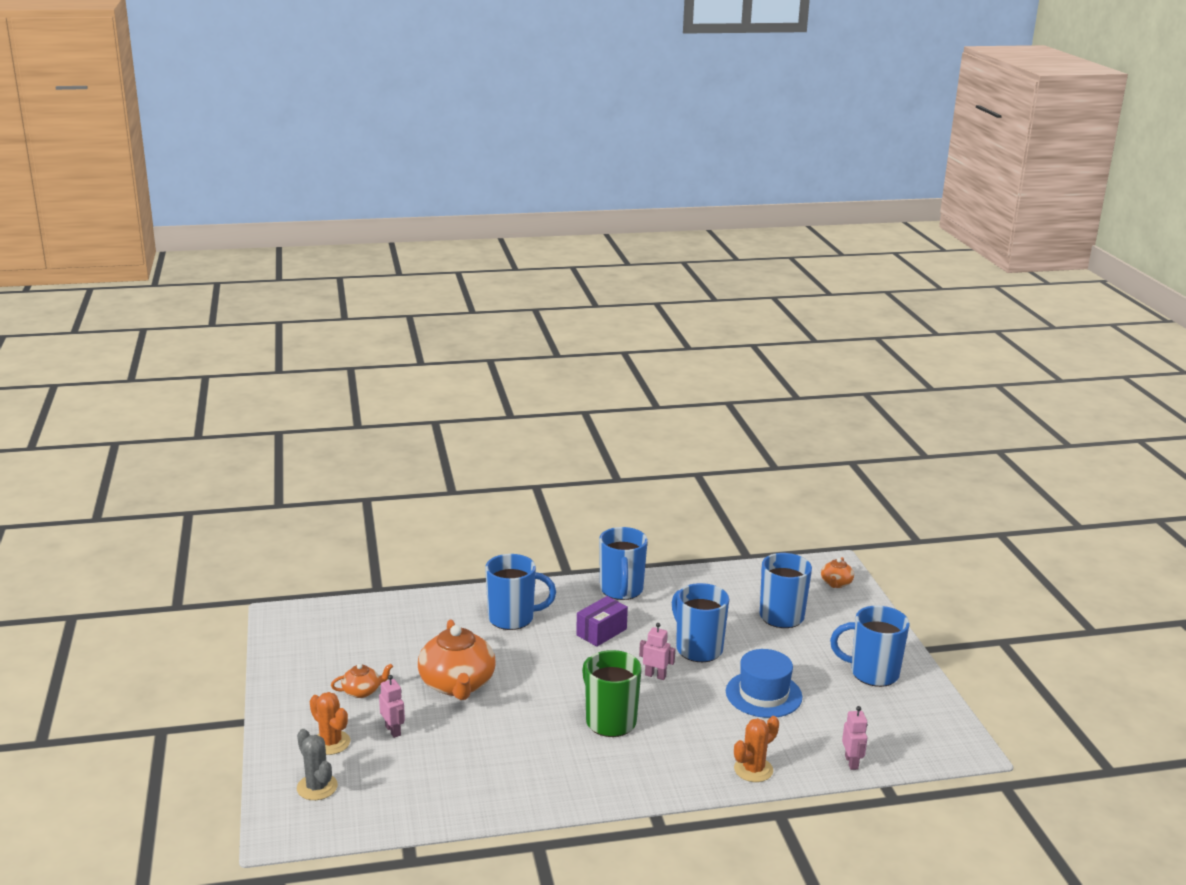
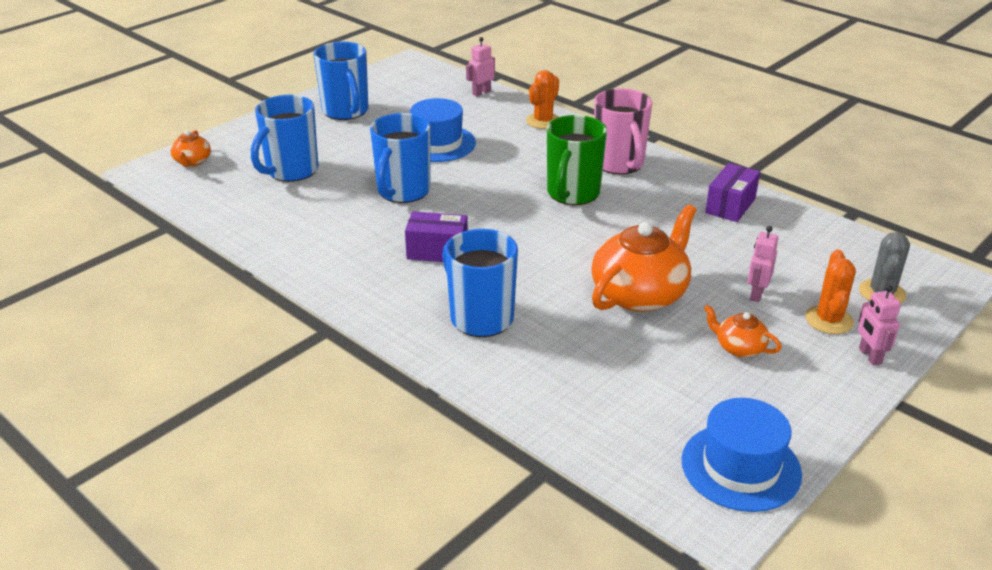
camera: 125 degrees left, 10 degrees up
(293, 639) = (741, 467): none -> blue hat
(500, 790) = (730, 206): none -> purple box
(621, 590) = (336, 272): blue mug -> none
(629, 770) = (619, 164): none -> pink mug
(655, 675) = (475, 197): pink robot -> pink robot (869, 356)
(753, 769) = (543, 121): orange cactus -> orange cactus turned 75 degrees counterclockwise
(836, 583) = (192, 161): orange teapot -> orange teapot turned 105 degrees clockwise

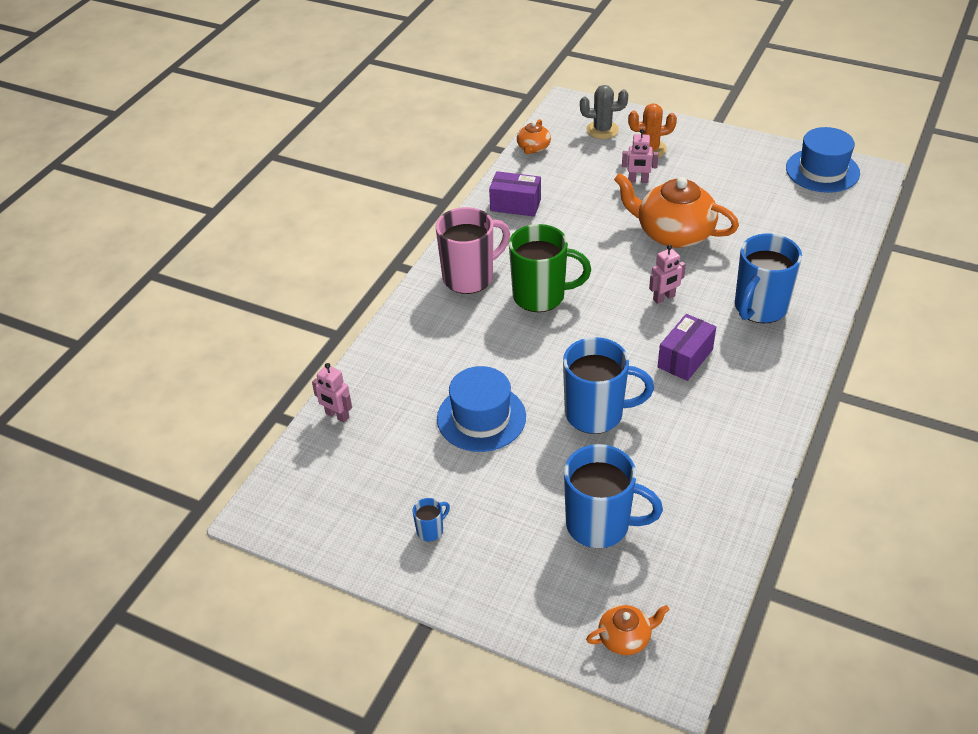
camera: 105 degrees left, 10 degrees up
(346, 111) = (431, 530): blue mug -> blue mug, size x0.43
(437, 251) = (685, 358): purple box -> purple box turned 45 degrees clockwise
(543, 121) = (396, 347): orange cactus -> none
(739, 347) = (707, 182): orange teapot -> orange teapot (533, 148)
(869, 356) = (679, 132): pink robot -> pink robot (664, 298)

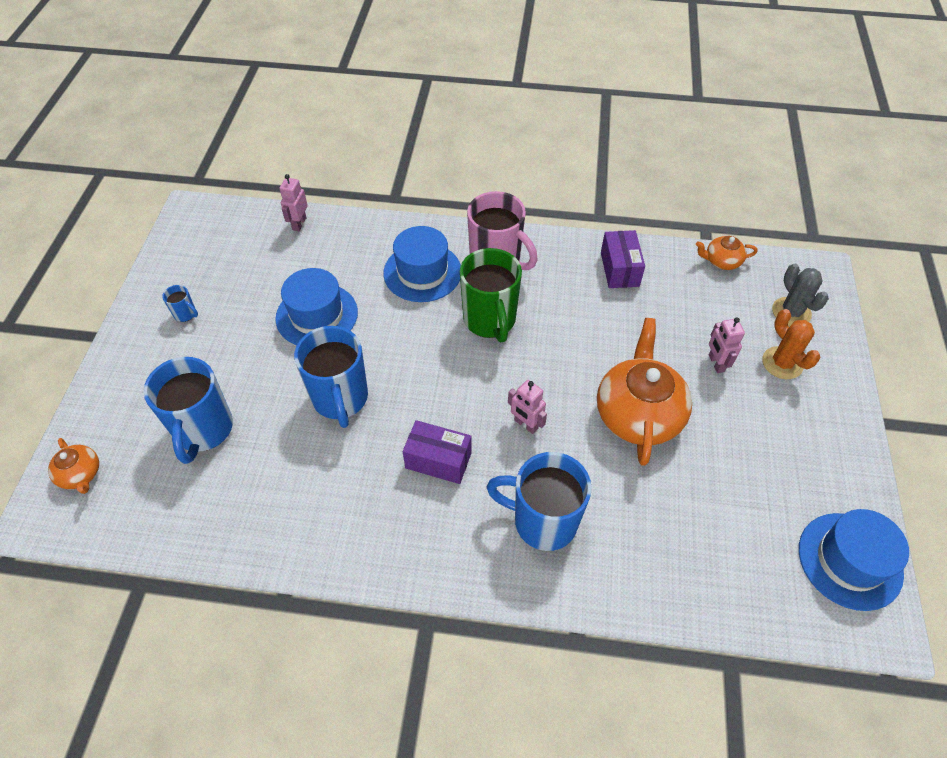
camera: 70 degrees right, 10 degrees up
(458, 330) = (422, 272): none -> blue hat

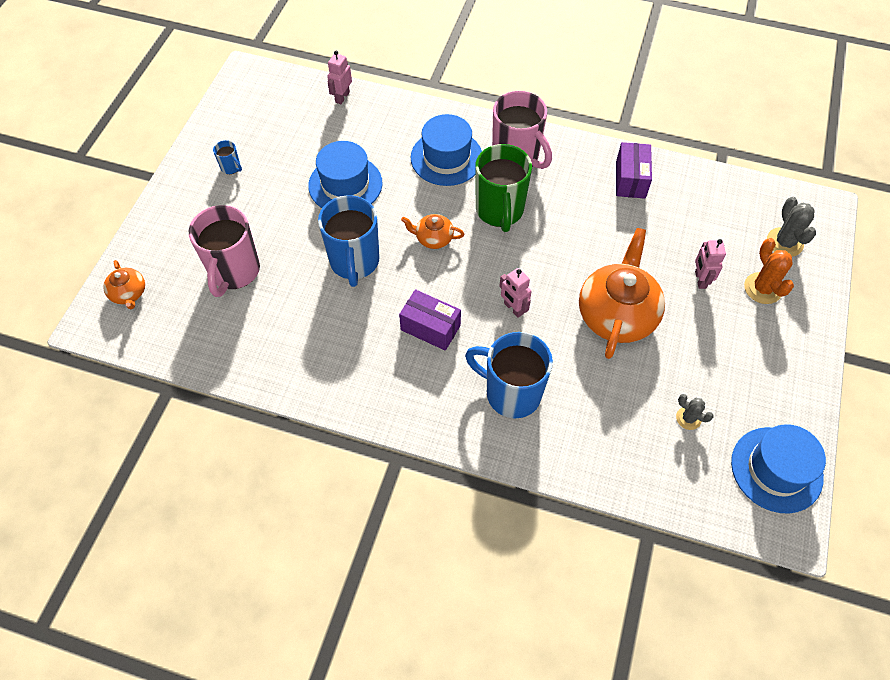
camera: 10 degrees right, 5 degrees up
(203, 430) = (234, 272): blue mug -> pink mug
(721, 261) = (730, 185): orange teapot -> orange teapot (433, 238)
(742, 518) = (688, 418): none -> grey cactus

